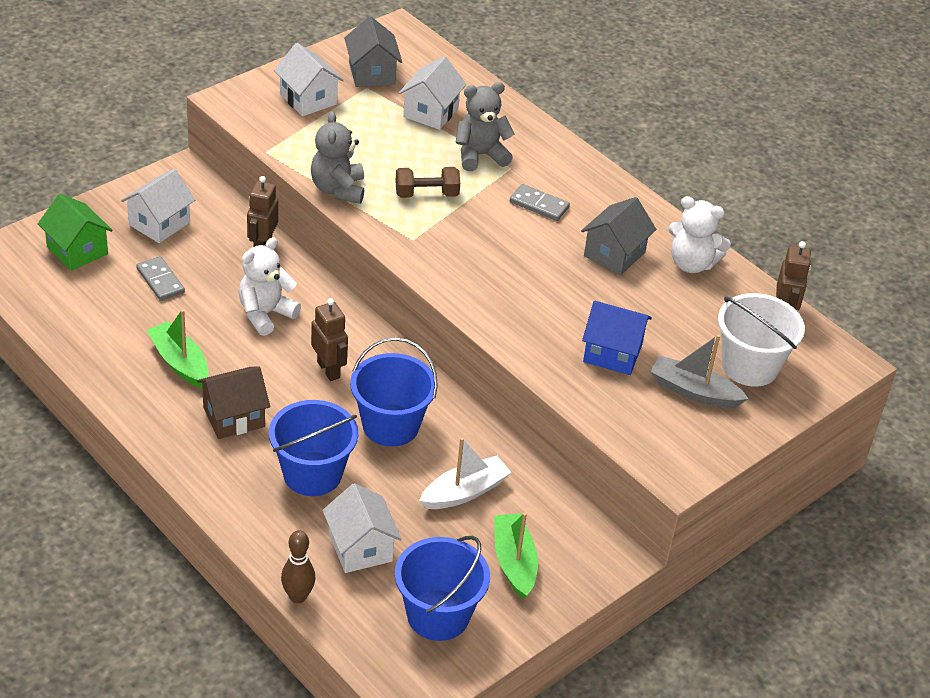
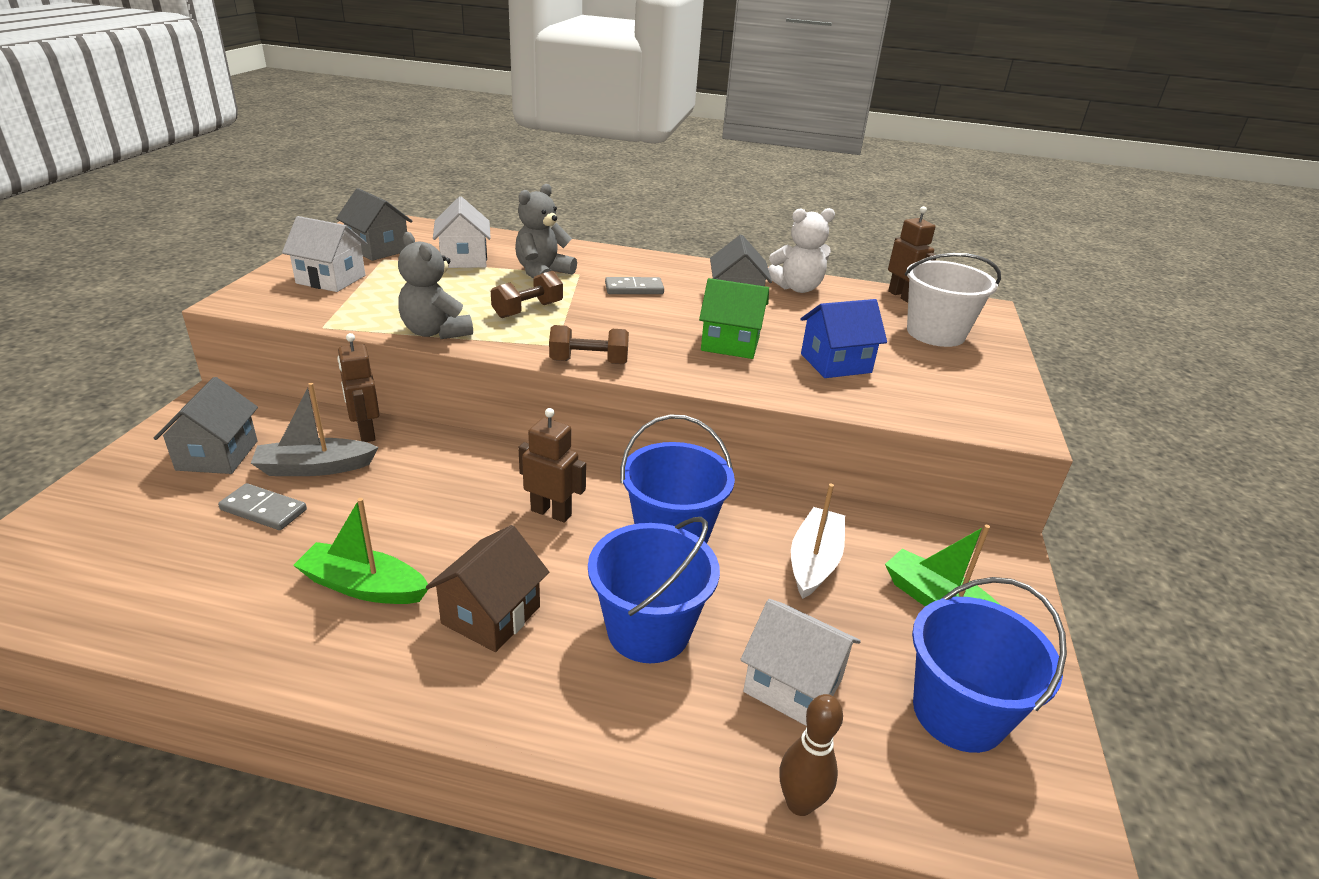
camera: 35 degrees left, 10 degrees down
(77, 250) = (114, 523): green house -> green house (730, 344)
(159, 223) = (217, 455): white house -> grey house
(265, 314) = (427, 490): white teddy bear -> none
(420, 266) = (589, 362): none -> brown dumbbell
(694, 392) = (931, 365): grey boat -> grey boat (315, 468)

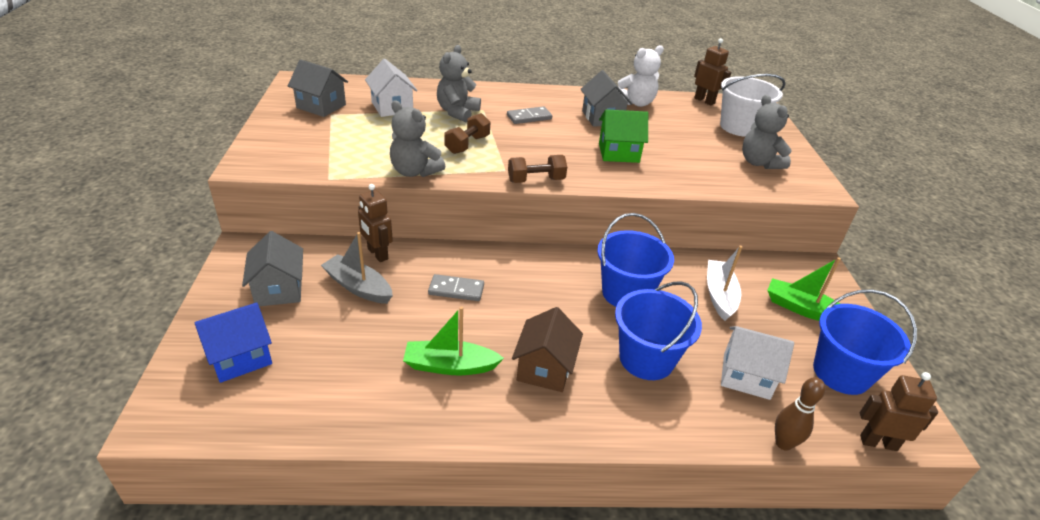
camera: 15 degrees left, 5 degrees up
(264, 510) = (343, 324): grey domino -> grey domino (456, 290)
(315, 468) = (358, 287): grey boat -> grey boat turned 60 degrees clockwise
(331, 279) = (304, 137): white house -> none
(551, 512) = (541, 291): brown robot -> brown robot (878, 442)
(835, 363) = (692, 158): blue house -> blue house (240, 357)
(938, 381) = (759, 163): none -> grey teddy bear

